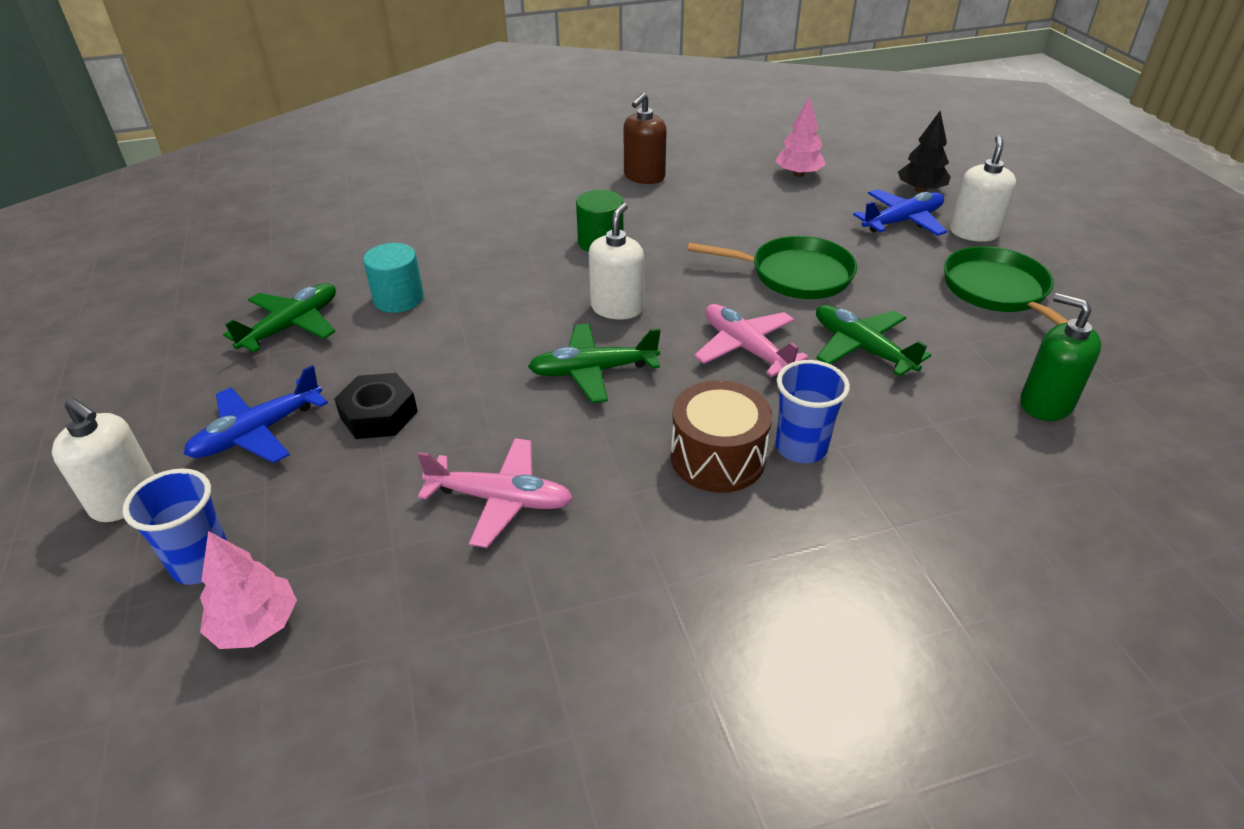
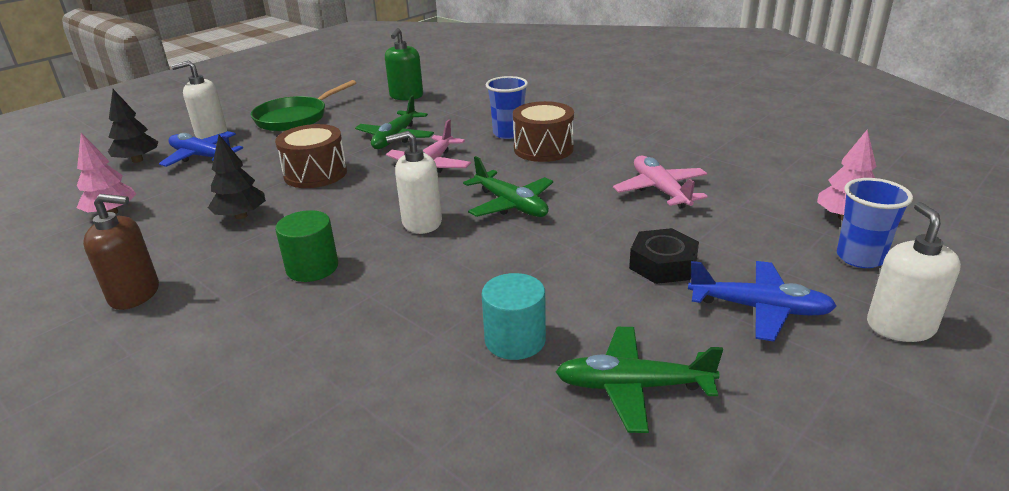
camera: 120 degrees left, 10 degrees down
(731, 225) = (241, 216): none -> black tree
(794, 275) = (315, 173): green pan -> brown drum

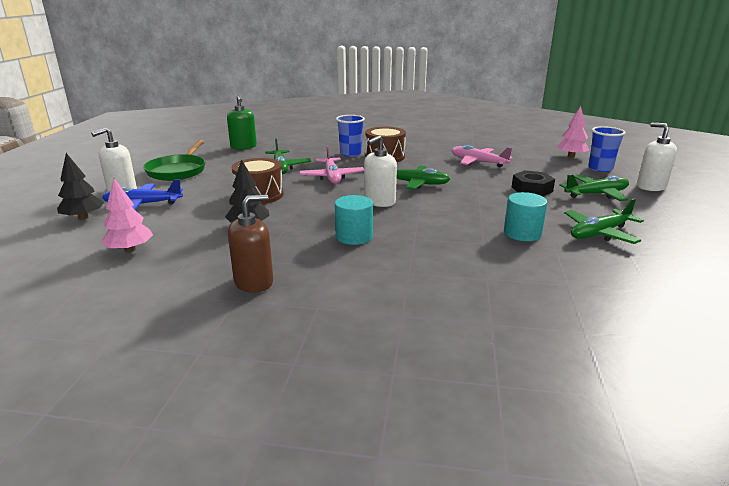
camera: 35 degrees left, 5 degrees down
(312, 267) = (354, 236): green cylinder -> turquoise cylinder
(760, 309) = (596, 194): blue plane -> green plane

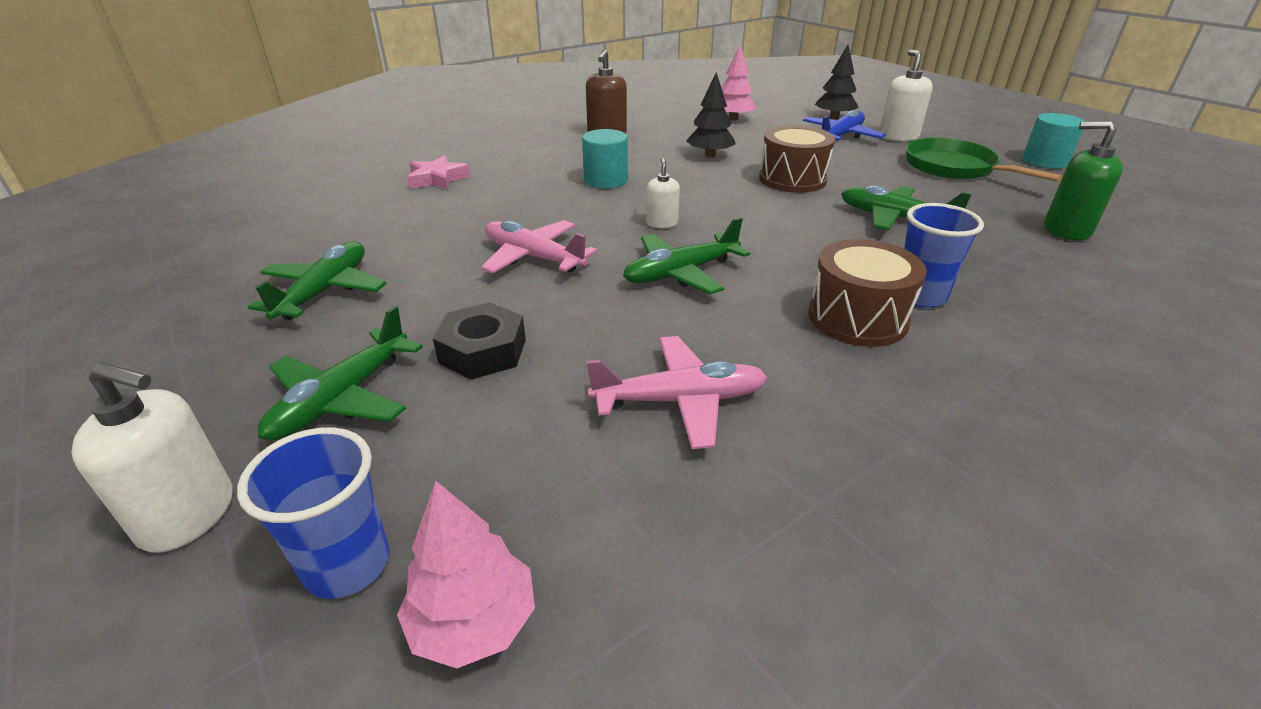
camera: 135 degrees right, 10 degrees up
(332, 177) = (801, 233): pink plane -> pink plane (533, 257)
(379, 202) = (661, 223): white soap dispenser -> white soap dispenser, size x0.60
(473, 292) = (437, 179): none -> pink star
(522, 233) = (435, 249): turquoise cylinder -> turquoise cylinder (1044, 161)

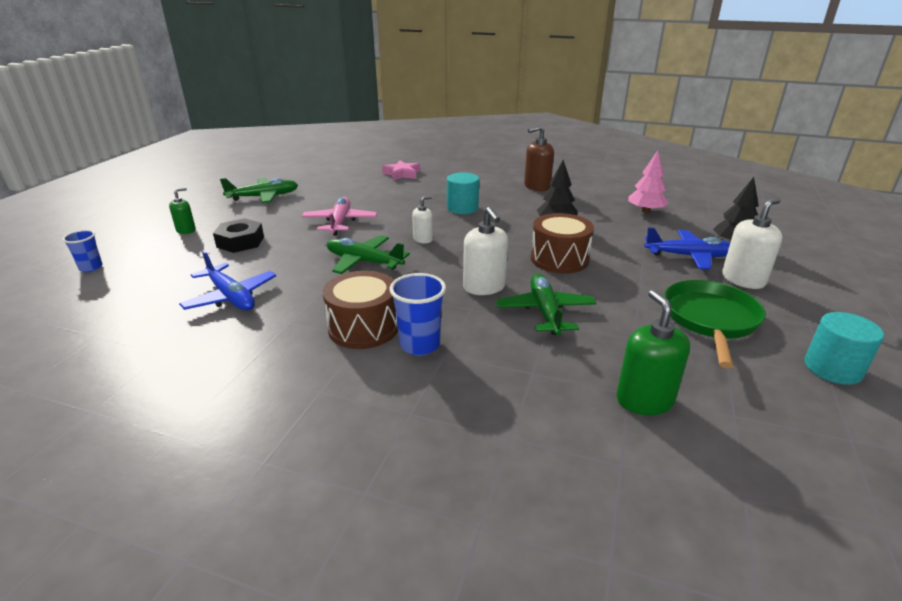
camera: 55 degrees right, 5 degrees down
(188, 515) = (107, 235): white soap dispenser -> white soap dispenser (484, 287)
(342, 399) = (186, 230): green plane -> green soap dispenser
(347, 565) = (91, 267): blue cup -> blue cup, size x0.65
(473, 622) = (68, 298): pink tree -> none
(680, 400) = (231, 297): pink plane -> blue plane

